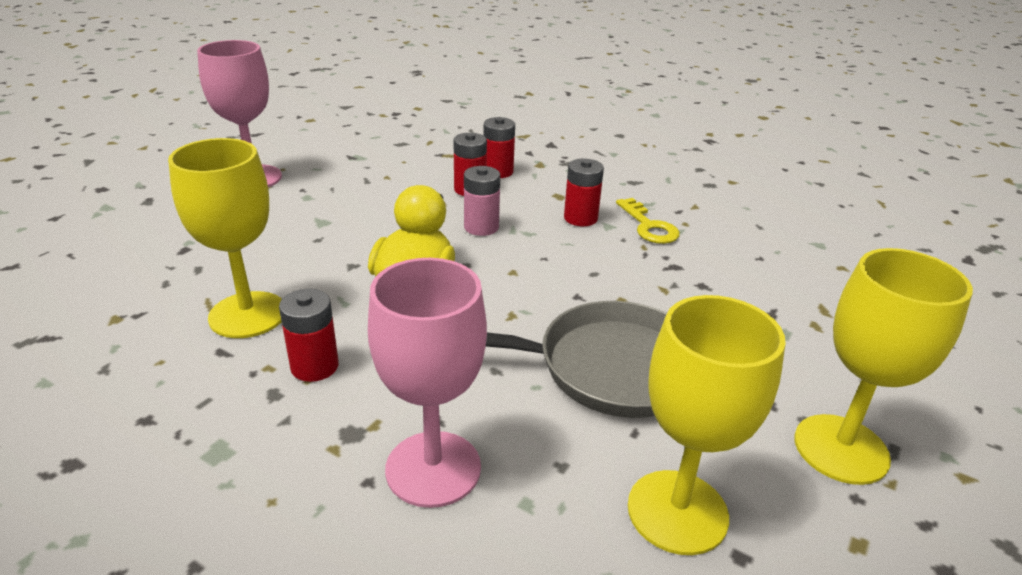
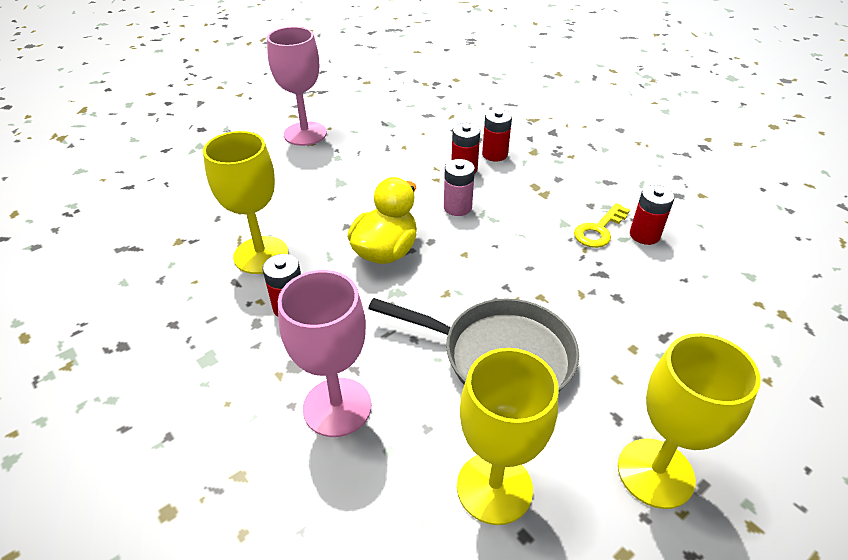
camera: 20 degrees right, 10 degrees up
(580, 218) = (543, 212): red battery -> red battery (644, 235)
(649, 226) = (599, 230): yellow key -> yellow key turned 45 degrees clockwise

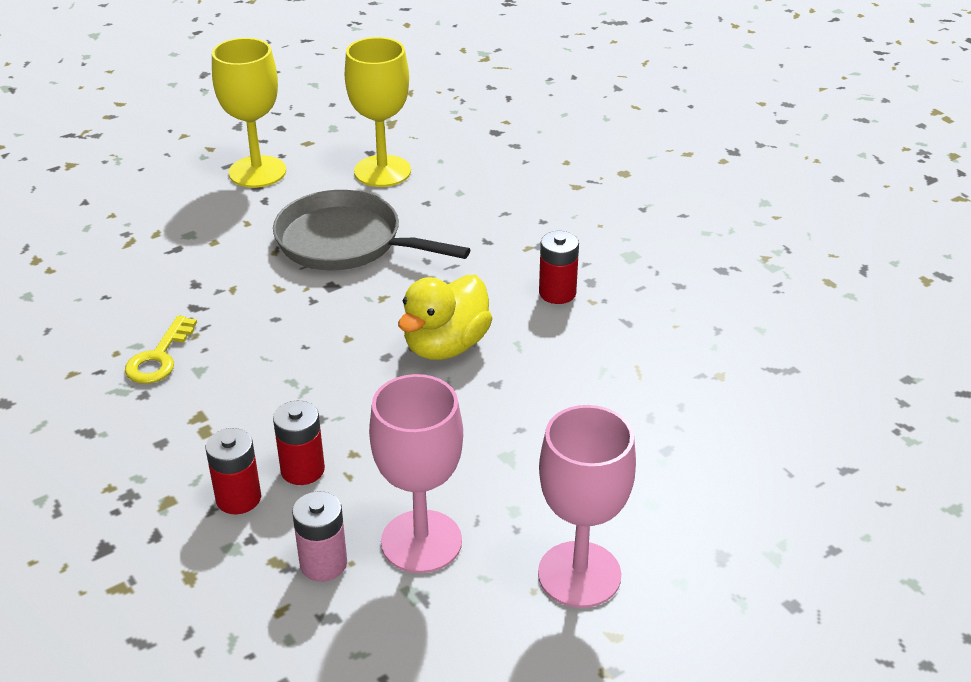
camera: 175 degrees left, 5 degrees down
(261, 255) = (604, 350): yellow goblet -> none
(337, 407) = (502, 217): pink goblet -> pink goblet (421, 541)
(457, 207) = (335, 401): pink battery -> pink battery (323, 563)
(599, 230) = (159, 357): yellow key -> yellow key turned 150 degrees clockwise
(644, 235) = (106, 347): red battery -> none

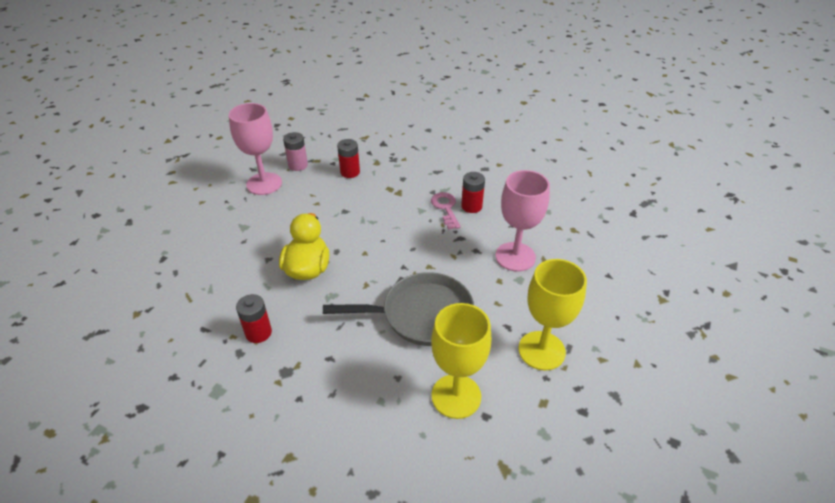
camera: 150 degrees right, 5 degrees up
(159, 357) = (445, 208): yellow key -> pink key
(302, 470) = (333, 190): red battery -> red battery (471, 206)
(579, 574) = (192, 195): pink goblet -> pink goblet (515, 257)

